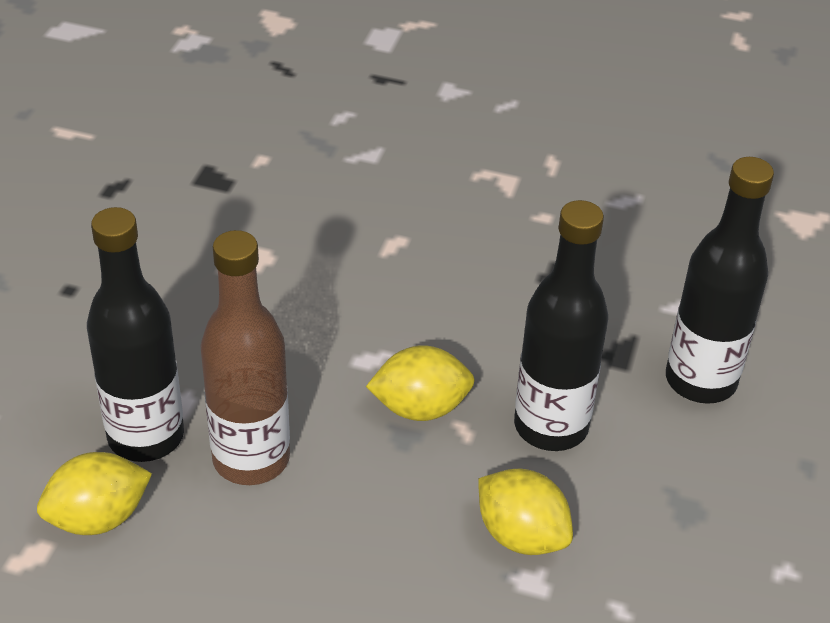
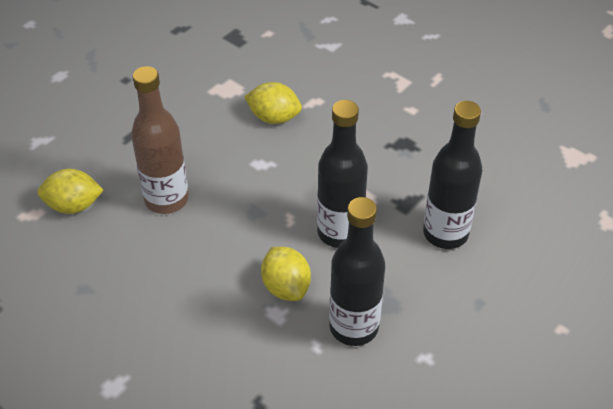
camera: 25 degrees right, 5 degrees up
(146, 436) = (120, 170): black bottle -> black bottle (354, 327)
(420, 408) = (273, 199): yellow lemon -> yellow lemon (274, 117)

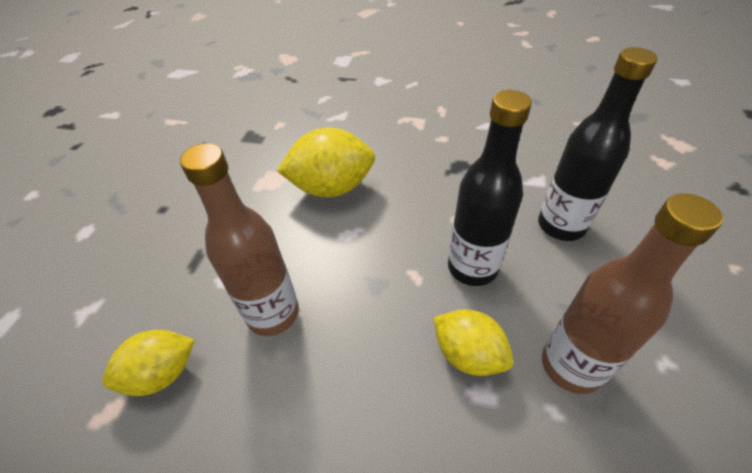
camera: 25 degrees left, 0 degrees up
(274, 117) = (332, 188): yellow lemon -> yellow lemon, size x1.55
(354, 327) = (571, 365): black bottle -> brown bottle

